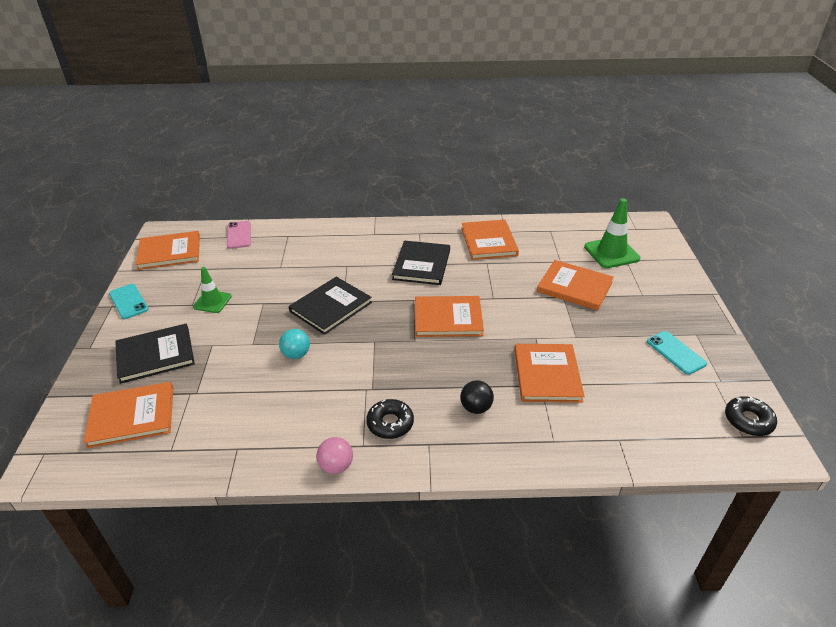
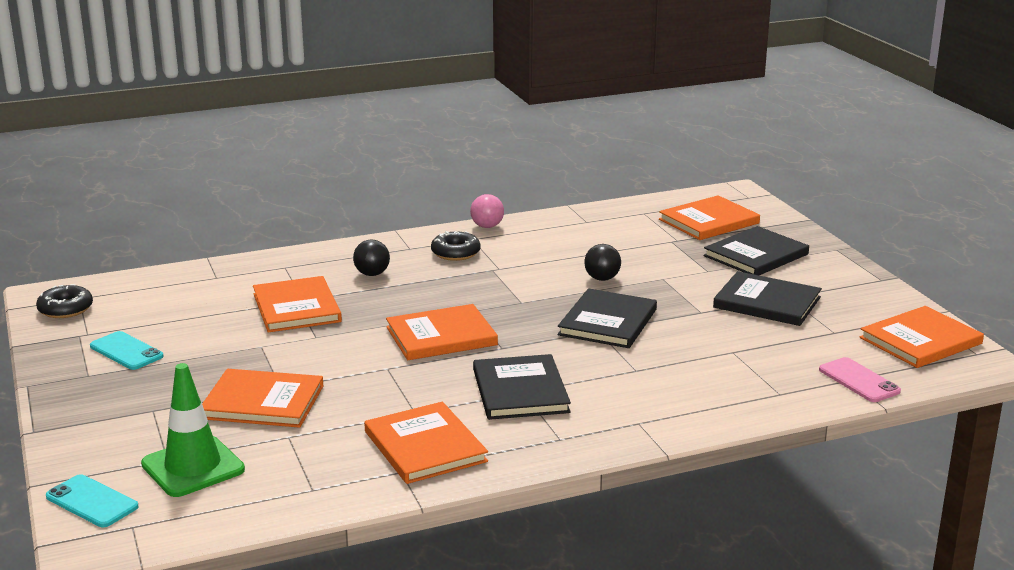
camera: 160 degrees right, 15 degrees down
(128, 301) = (869, 286): turquoise phone -> turquoise phone (92, 502)
(212, 302) = (767, 302): green traffic cone -> black book
(296, 354) = (602, 278): turquoise ball -> black ball

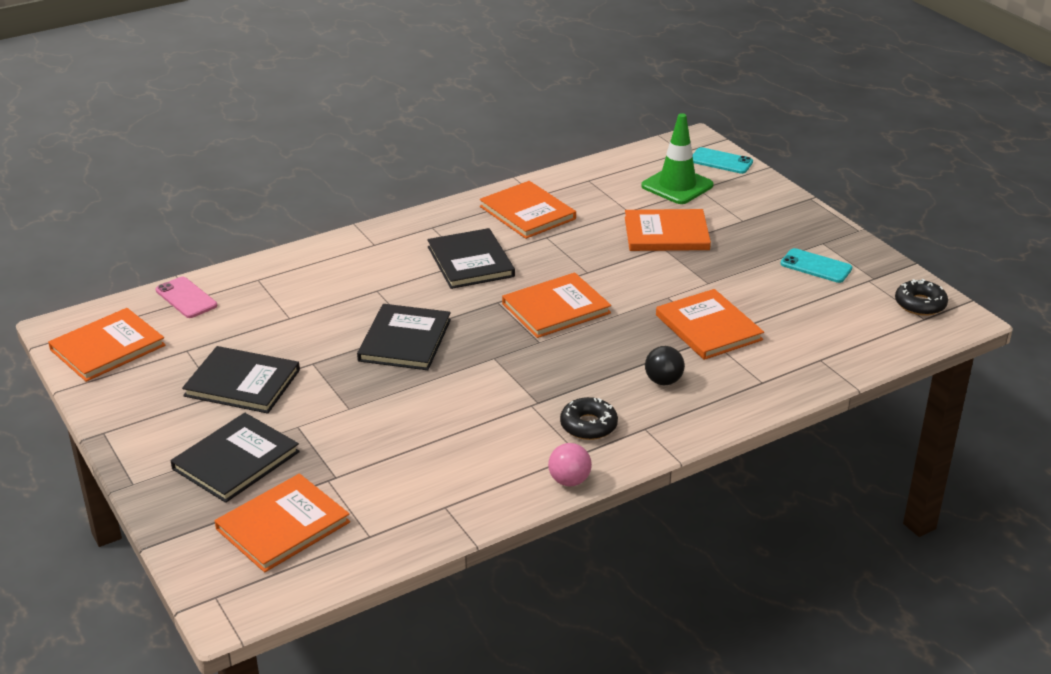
camera: 170 degrees right, 10 degrees up
(602, 278) = (415, 400): black ball -> none

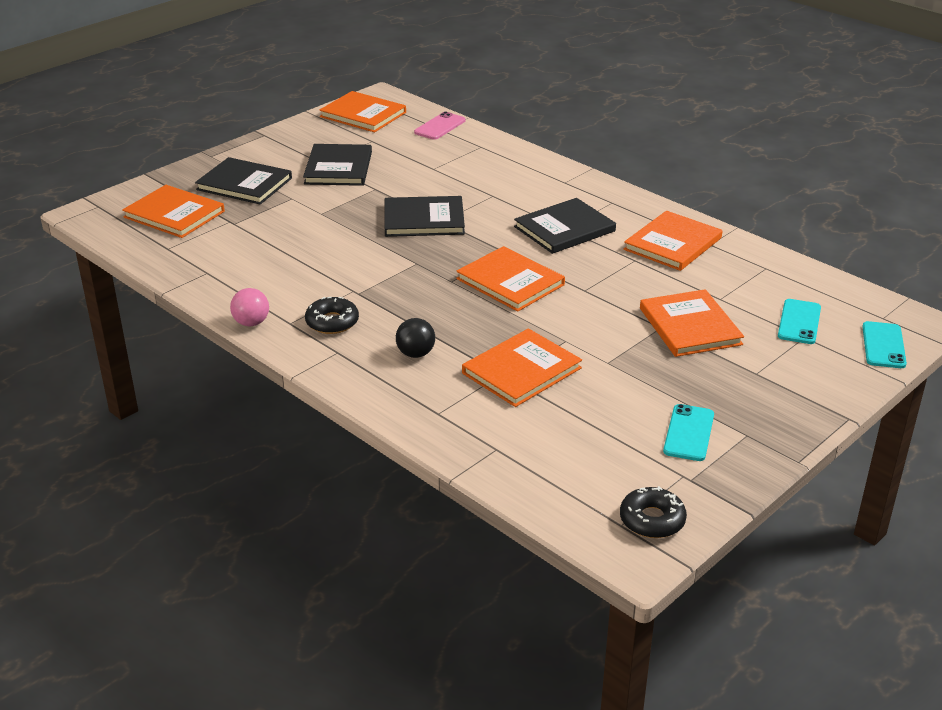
camera: 75 degrees right, 0 degrees up
(677, 186) = (799, 322): green traffic cone -> turquoise phone

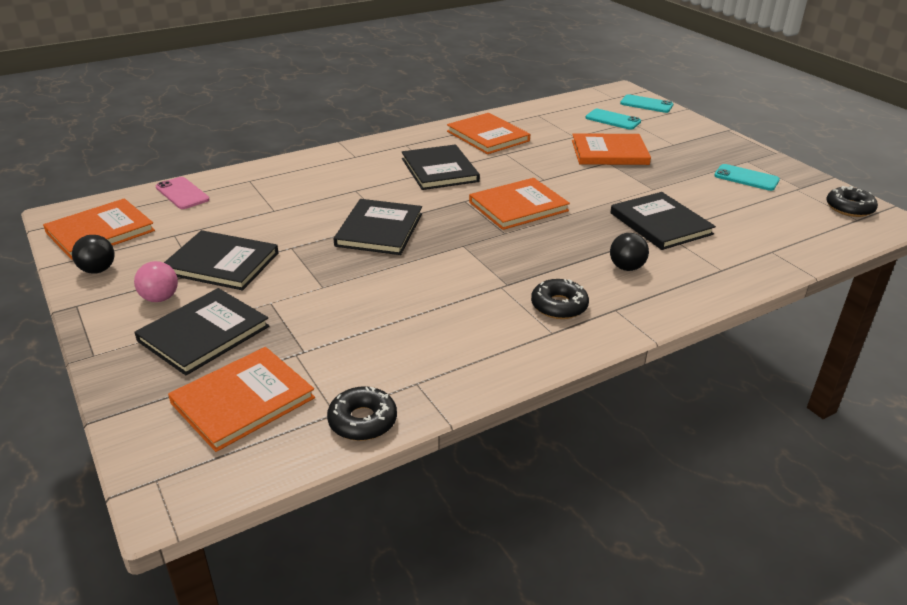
camera: 75 degrees left, 0 degrees up
(161, 259) = (362, 421): none -> black donut
(251, 323) = (545, 358): pink ball -> pink ball (160, 298)
(310, 129) = (98, 270): none -> black ball
(521, 370) = (660, 223): orange book -> black book

